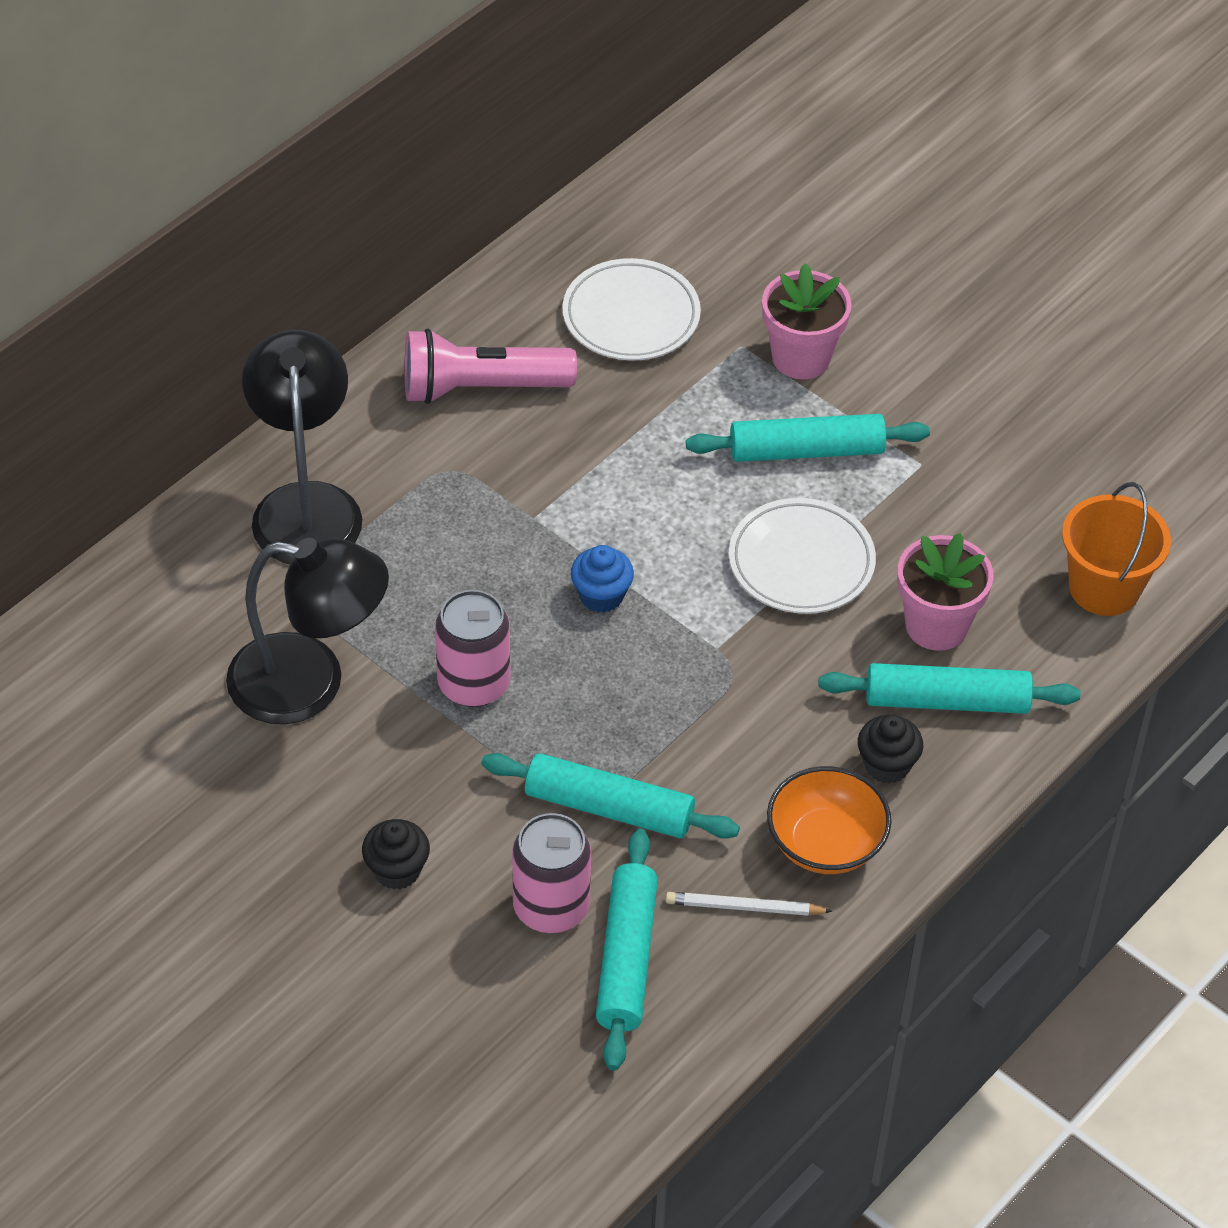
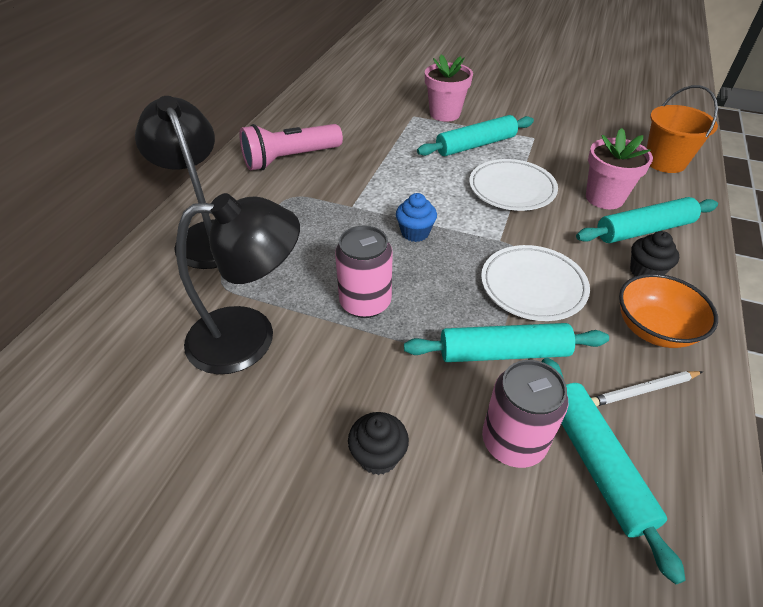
camera: 20 degrees left, 5 degrees down
(631, 316) = (352, 117): white plate -> white plate (533, 286)

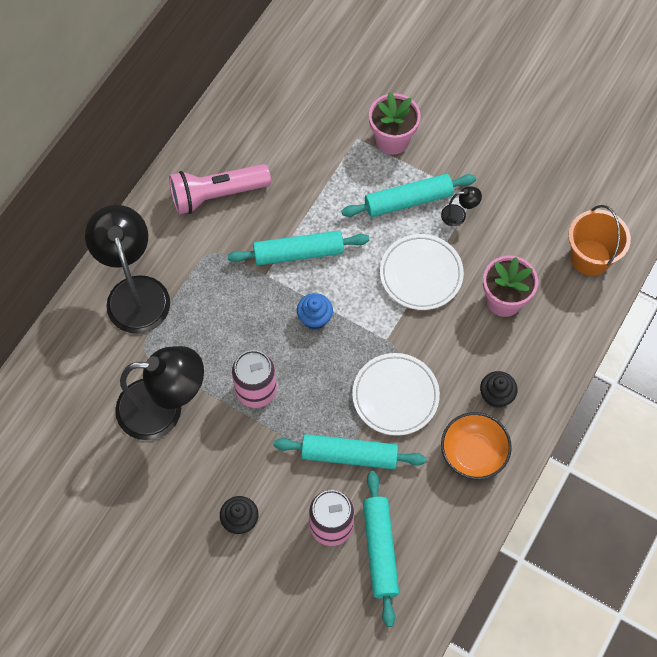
camera: 10 degrees right, 20 degrees up
(527, 148) = (459, 215): none -> black lamp
(643, 390) = (437, 503): white pencil -> none
(644, 230) = (520, 348): turquoise rolling pin -> turquoise rolling pin (298, 253)

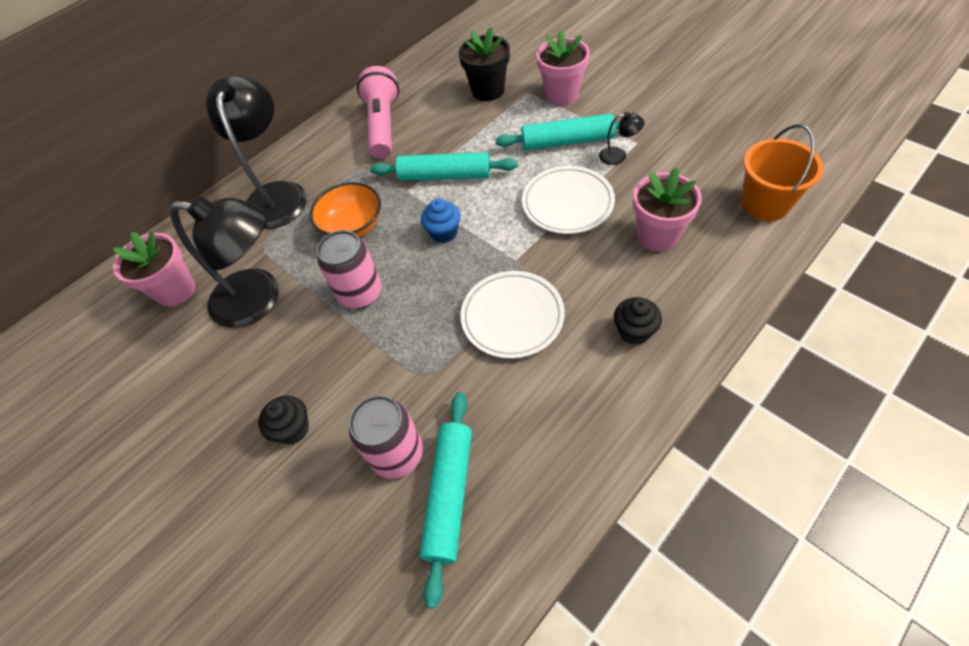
camera: 20 degrees right, 10 degrees down
(77, 410) = (176, 290): none -> pink flower pot
(217, 195) = (383, 126): pink flashlight -> pink flashlight turned 90 degrees clockwise
(315, 139) = (488, 90): none -> black flower pot
(349, 455) = (442, 374): turquoise rolling pin -> none
(473, 453) = (595, 393): orange bowl -> orange bowl (353, 227)

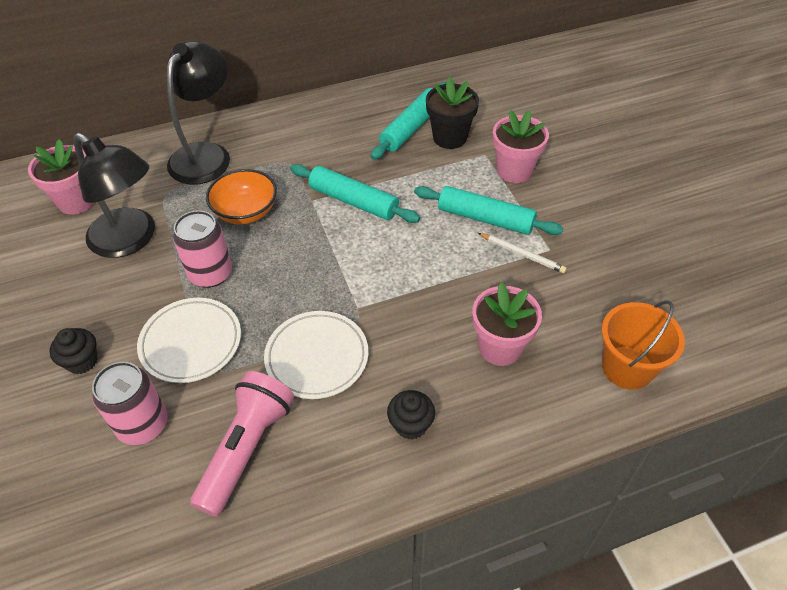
camera: 20 degrees right, 5 degrees down
(383, 126) = (335, 131): pink flashlight -> pink flashlight (246, 448)
(444, 233) = (315, 253): blue cupcake -> none
(449, 495) = (157, 481): turquoise rolling pin -> turquoise rolling pin (411, 128)
(567, 203) = (441, 278): white plate -> white plate (191, 343)
(618, 156) = (522, 254): black lamp -> white pencil

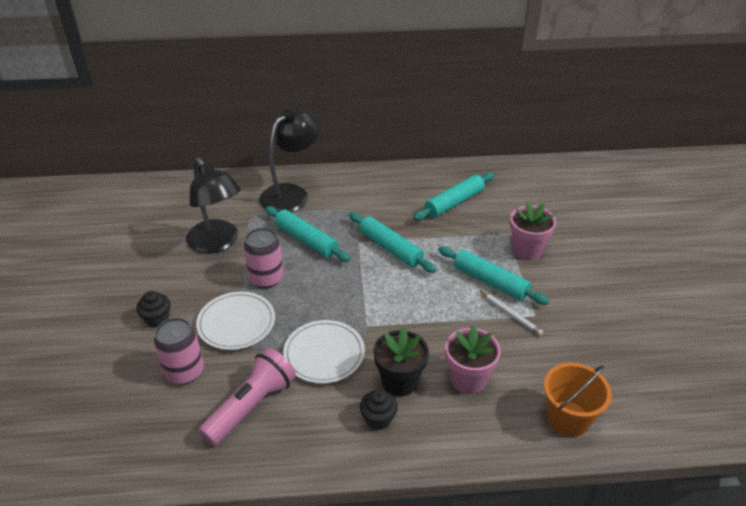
camera: 15 degrees right, 10 degrees down
(76, 201) = (188, 209): pink flower pot -> none
(246, 212) = (306, 240): orange bowl -> turquoise rolling pin
(449, 137) = (482, 215): black flower pot -> black flower pot (399, 382)

